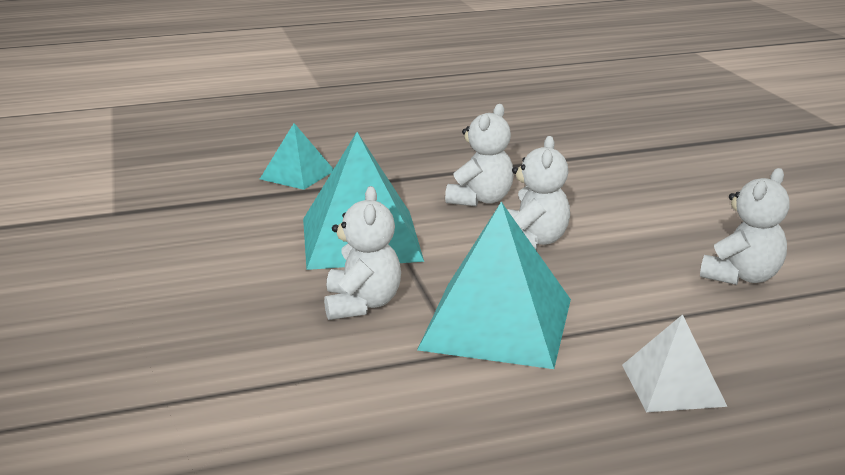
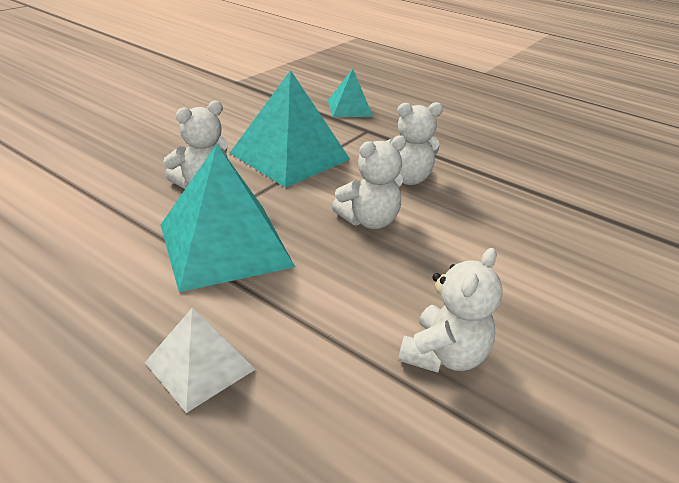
camera: 50 degrees right, 10 degrees up
(741, 276) = (443, 355): white teddy bear -> white teddy bear turned 60 degrees counterclockwise

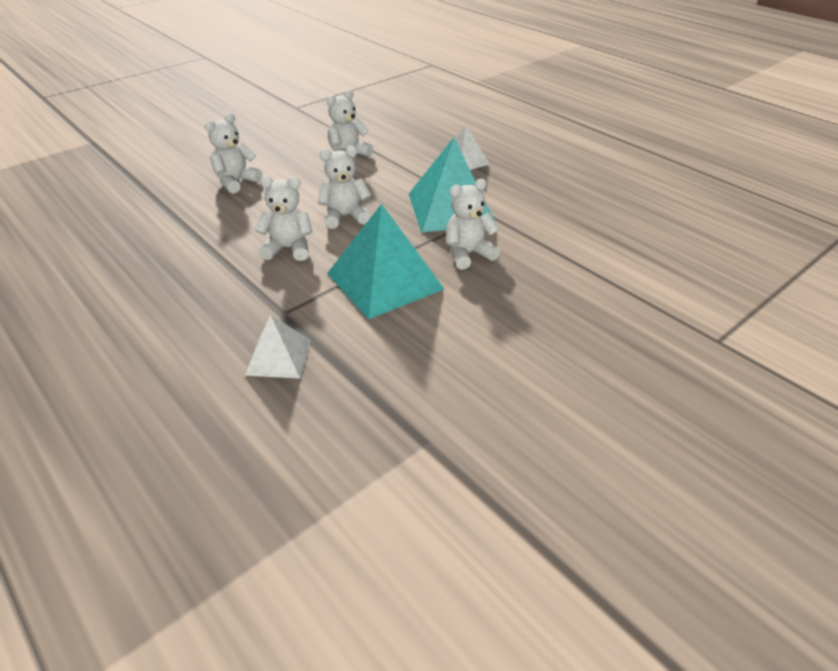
camera: 165 degrees left, 5 degrees up
(349, 108) = (278, 357): turquoise pyramid -> white pyramid
(567, 265) = (236, 182): none -> white teddy bear

